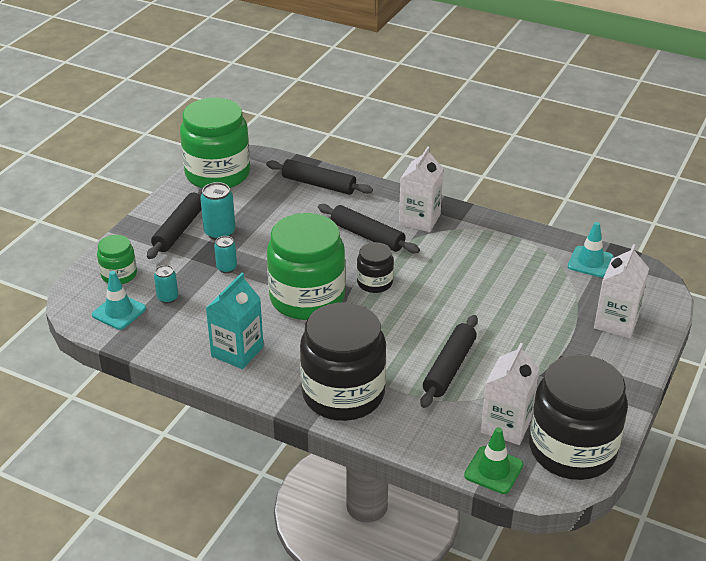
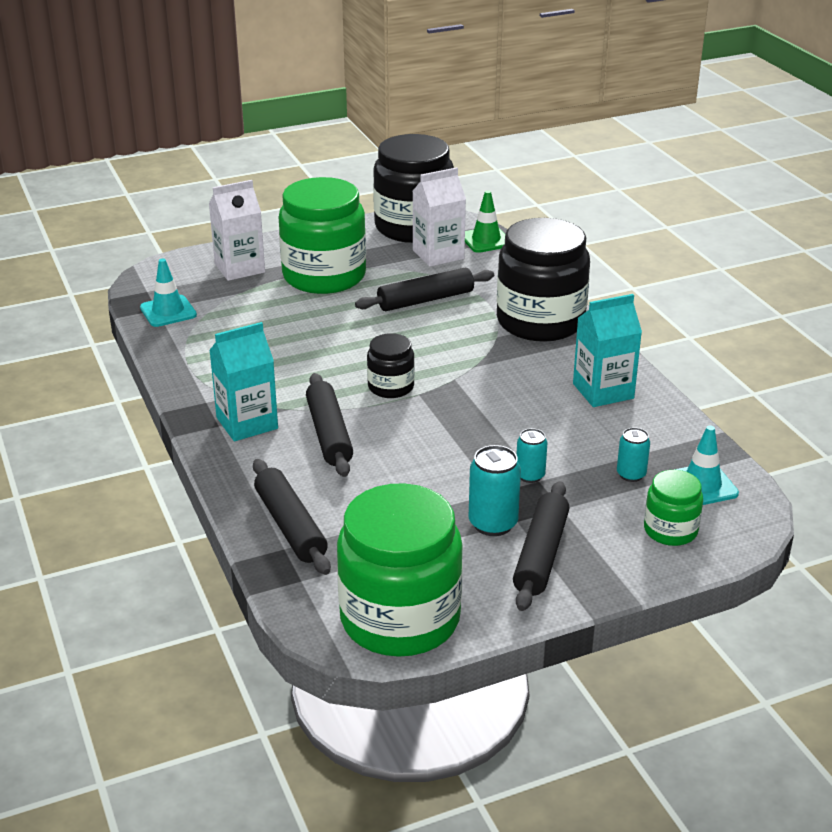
camera: 140 degrees left, 5 degrees down
(179, 229) = (541, 554): black rolling pin -> black rolling pin turned 45 degrees counterclockwise
(307, 298) = (478, 404): green jar -> green jar (324, 276)
(419, 219) = (247, 423): white carton -> turquoise carton

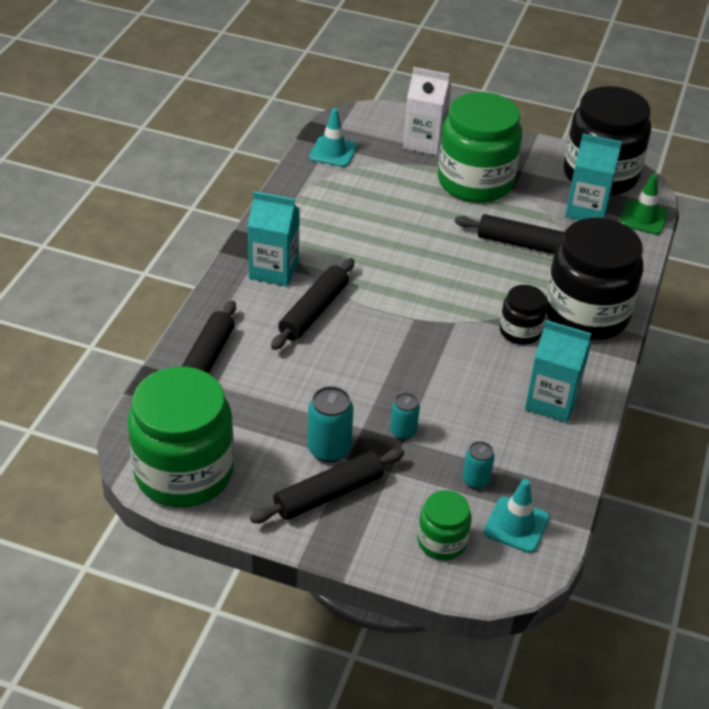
camera: 40 degrees right, 10 degrees up
(391, 387) = (402, 301): black jar -> black jar (520, 331)
(438, 254) = (586, 210): white carton -> turquoise carton

